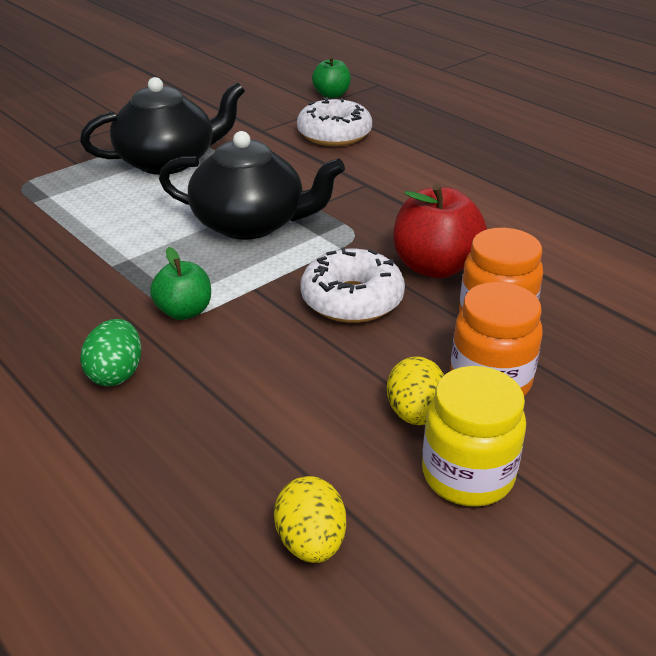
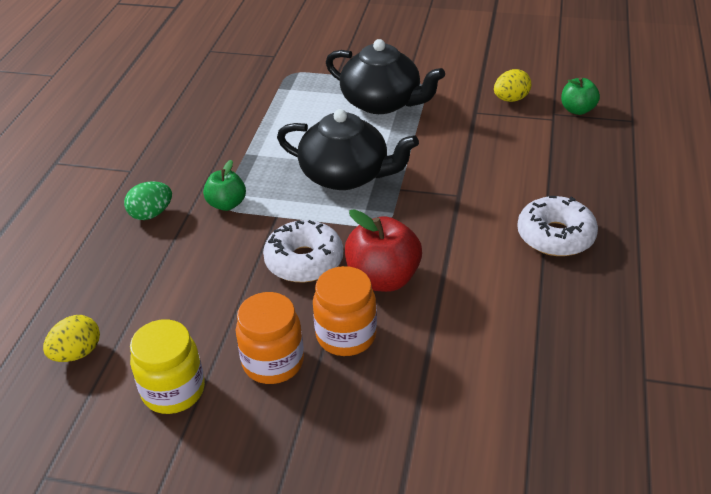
camera: 55 degrees right, 5 degrees up
(251, 224) = (346, 175): black teapot -> black teapot turned 45 degrees counterclockwise
(334, 134) = (513, 144): white donut -> white donut (555, 236)
(415, 413) = (212, 343): yellow egg -> yellow egg (510, 99)

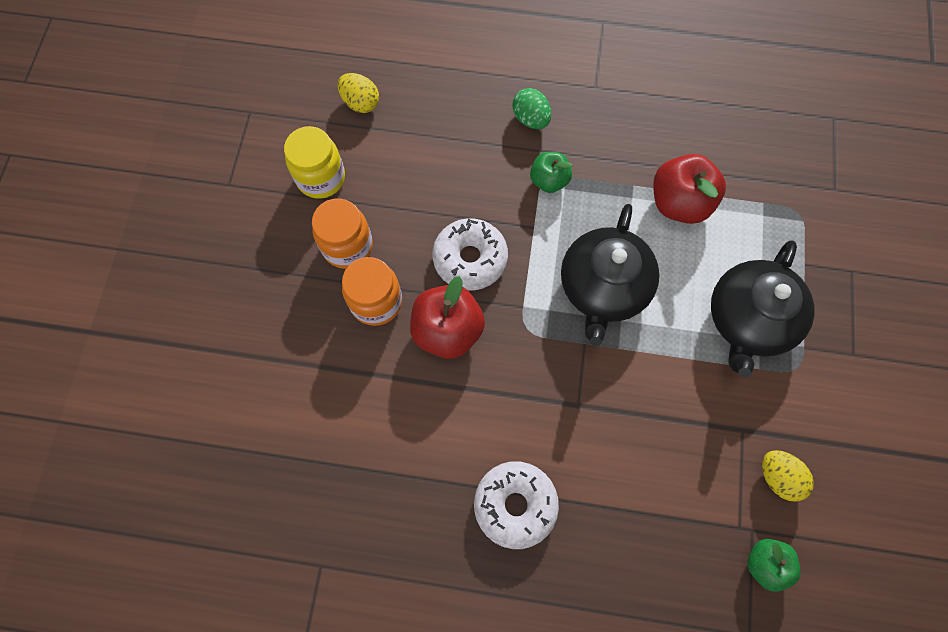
camera: 85 degrees right, 30 degrees up
(269, 129) = (679, 203): none -> red apple

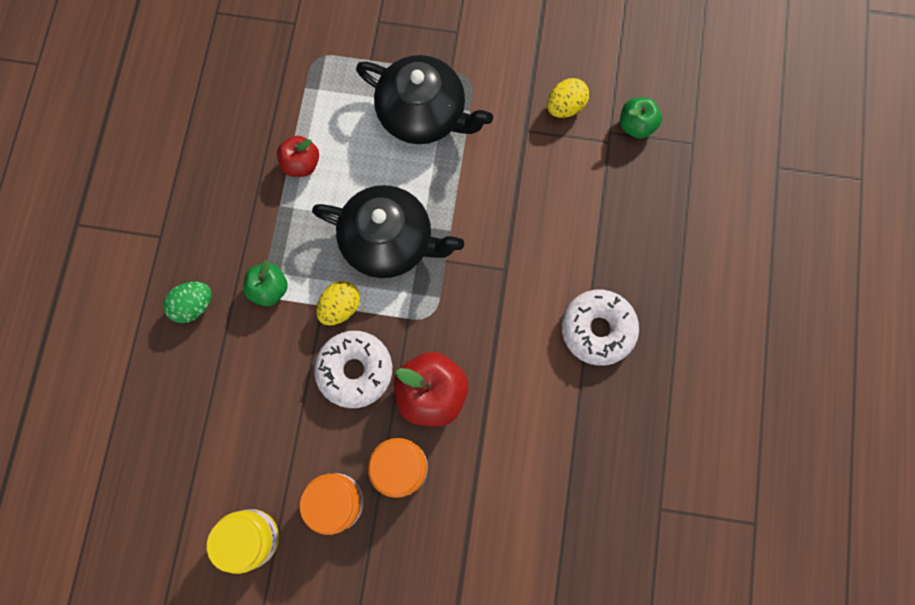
camera: 90 degrees left, 5 degrees up
(361, 103) = (157, 496): yellow egg -> yellow egg (340, 307)
(679, 203) = (301, 164): red apple -> red apple, size x0.61

